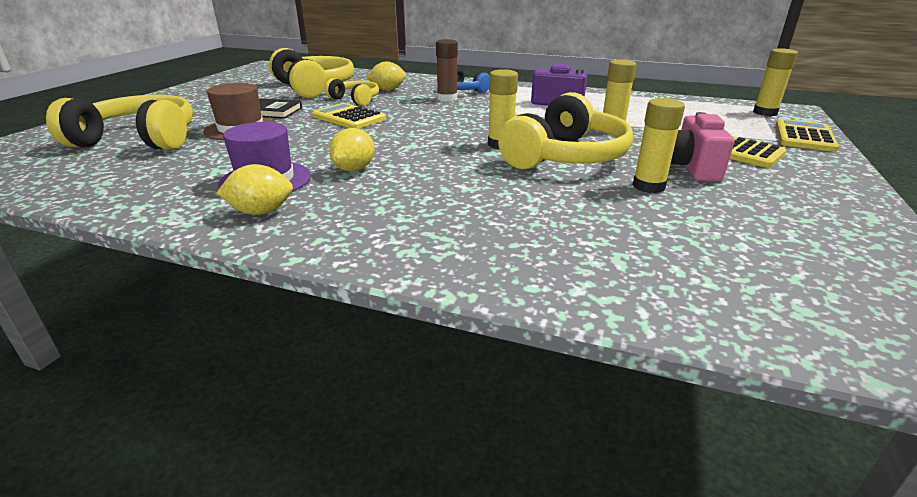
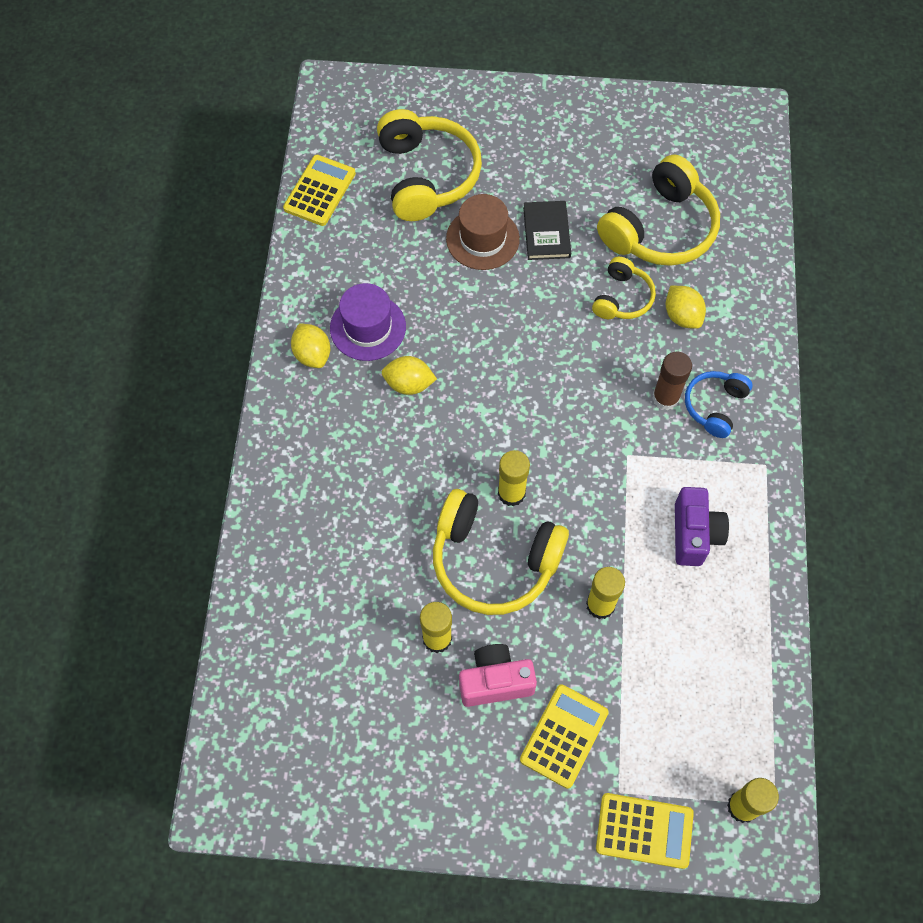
camera: 75 degrees right, 35 degrees up
(349, 117) = (551, 320): yellow calculator -> yellow calculator (319, 191)

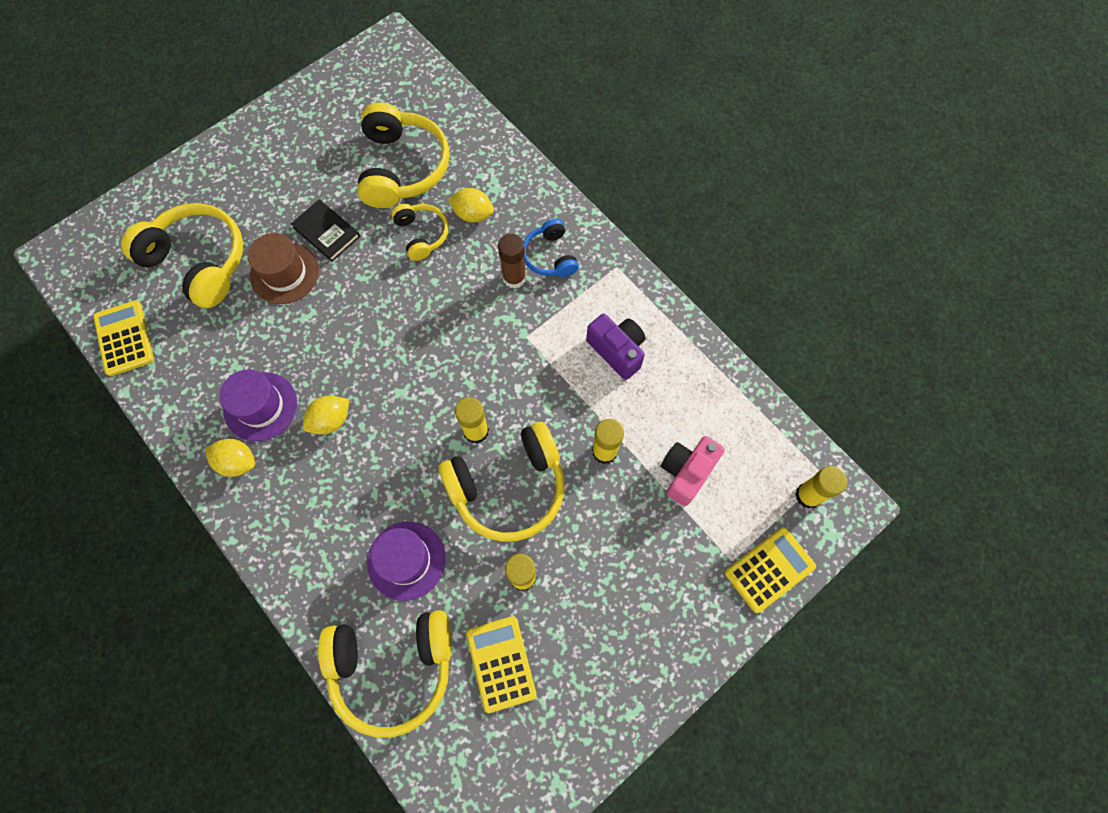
camera: 45 degrees left, 5 degrees up
(277, 610) = (393, 668): none -> yellow headphones
(362, 541) = (406, 560): none -> purple hat
(495, 681) = (588, 567): pink camera -> pink camera (686, 472)
(564, 736) = (665, 559): yellow calculator -> yellow calculator (501, 663)

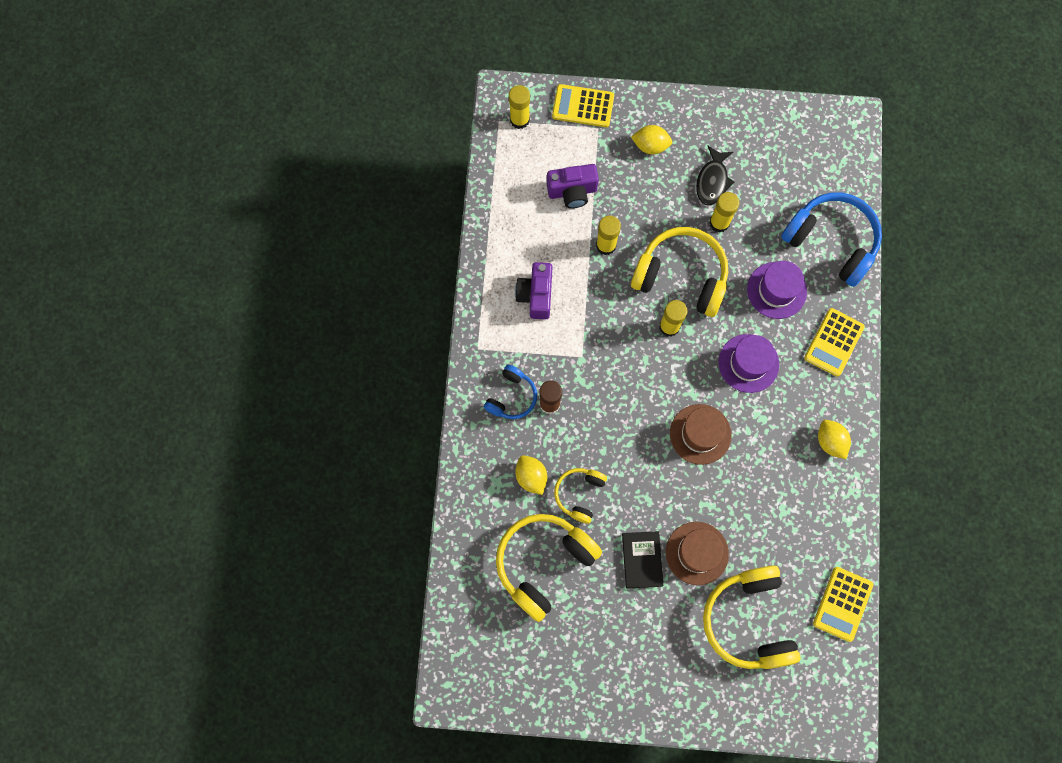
camera: 135 degrees left, 5 degrees up
(261, 406) = (788, 466): purple hat -> purple hat (748, 363)
(331, 420) = (751, 416): yellow lemon -> yellow lemon (650, 146)
(363, 365) = (700, 434): none -> brown hat
(393, 668) = (832, 242): yellow headphones -> blue headphones
(501, 663) = (771, 192): yellow calculator -> yellow calculator (834, 342)
(570, 616) = (712, 181): none -> black fish
(686, 472) = (572, 192): pink camera -> purple camera

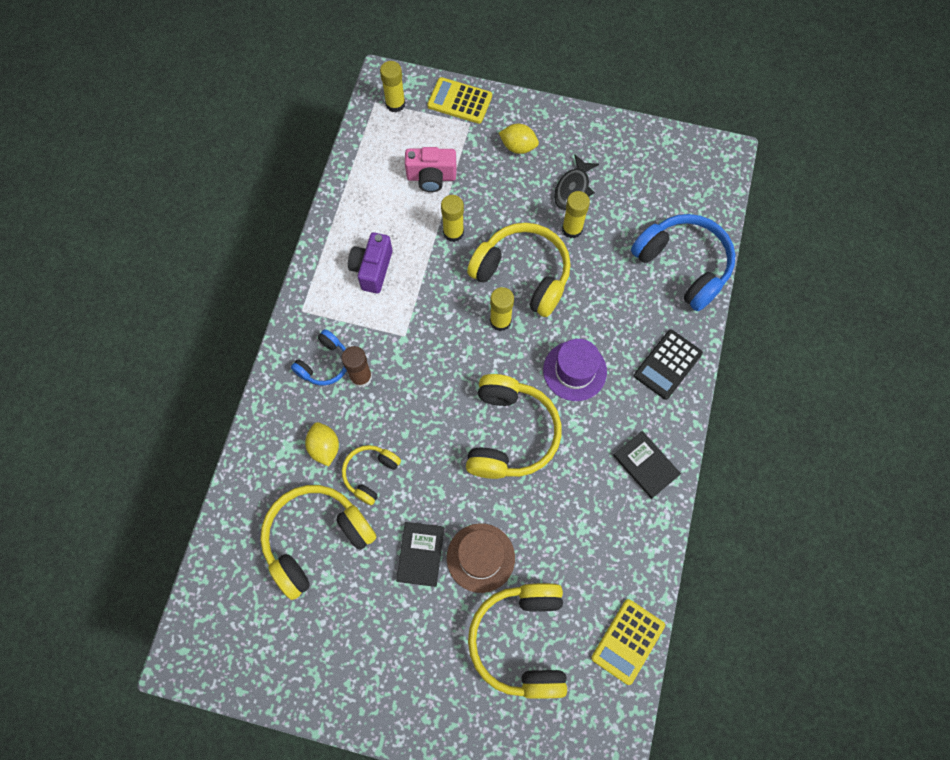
camera: 10 degrees right, 5 degrees down
(572, 192) = (431, 177): purple camera -> pink camera
(700, 434) = (510, 434): brown hat -> yellow headphones
(776, 290) = (618, 303): purple hat -> none
(830, 442) = (645, 465): yellow lemon -> black book
(834, 342) = (667, 364): yellow calculator -> black calculator

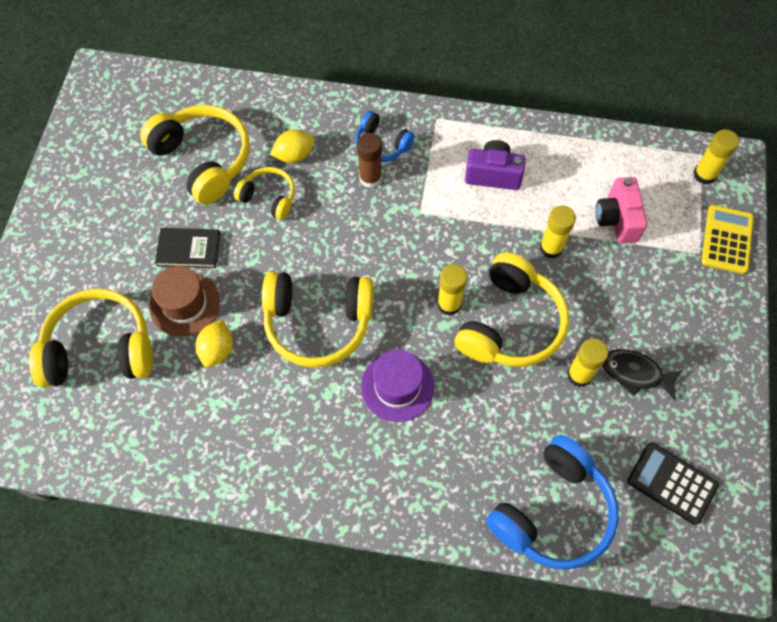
camera: 85 degrees right, 5 degrees down
(518, 147) = (679, 307): yellow lemon -> yellow lemon (217, 350)
(628, 641) = (94, 455): yellow calculator -> none
(645, 465) = (289, 470): black book -> none
(667, 364) = (415, 493): black calculator -> black calculator (671, 483)

